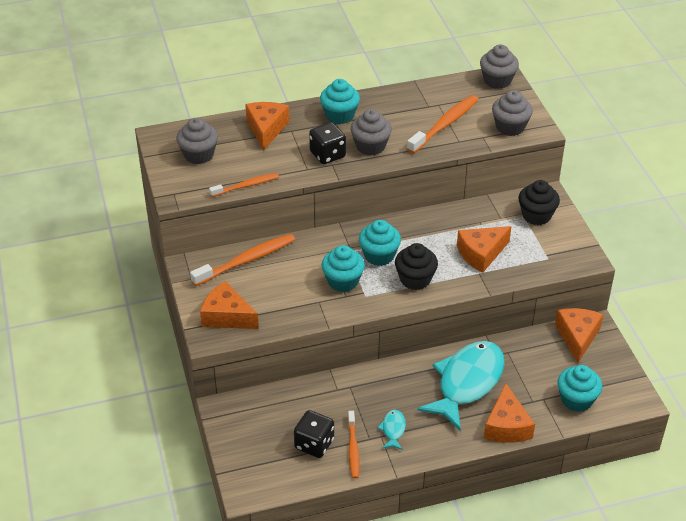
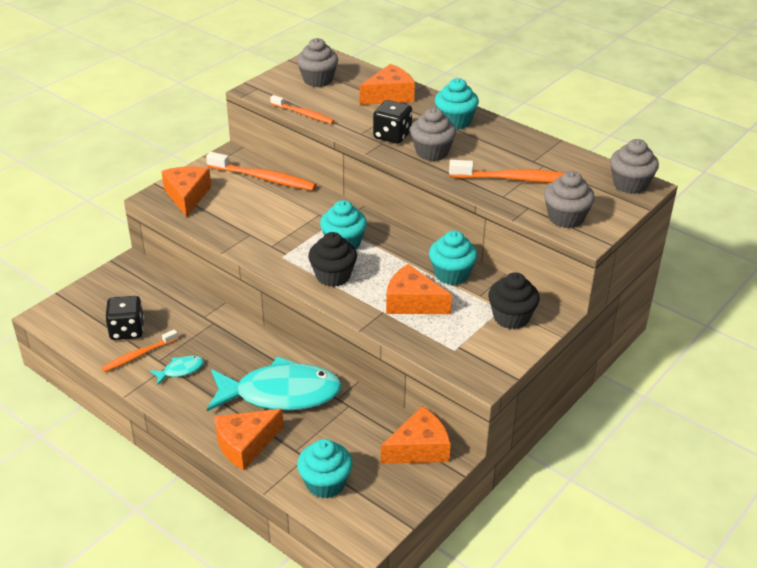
camera: 55 degrees right, 5 degrees down
(343, 281) = (288, 237): turquoise cupcake -> turquoise cupcake (451, 274)

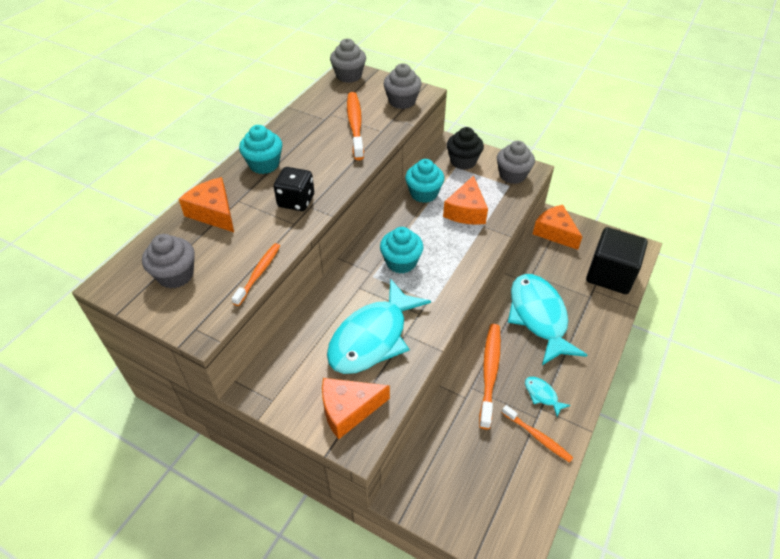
camera: 100 degrees left, 10 degrees up
(127, 330) = (508, 460): black dice -> none
(245, 444) = (600, 327): orange cheese -> none
(254, 215) = (372, 337): none -> turquoise fish
(264, 178) = (302, 345): orange toothbrush -> orange toothbrush (489, 372)
(325, 483) = (610, 275): turquoise cupcake -> black cube
(333, 276) = (450, 262): black cupcake -> none
(432, 152) = (322, 173): grey cupcake -> grey cupcake (512, 175)

